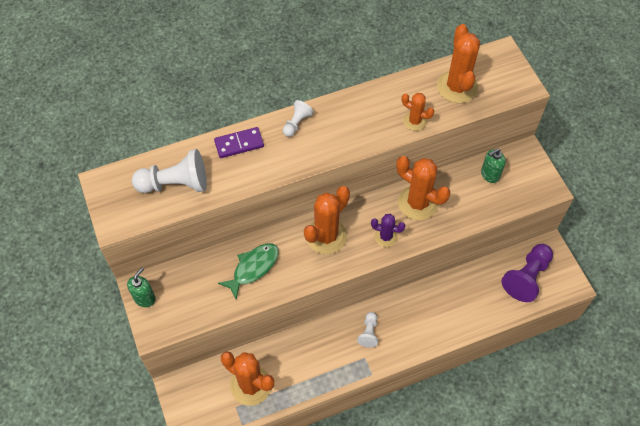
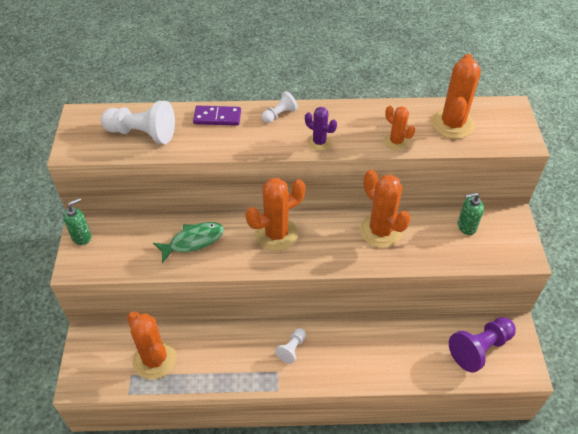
camera: 20 degrees right, 10 degrees down
(386, 237) = (335, 252): purple cactus -> purple cactus (319, 142)

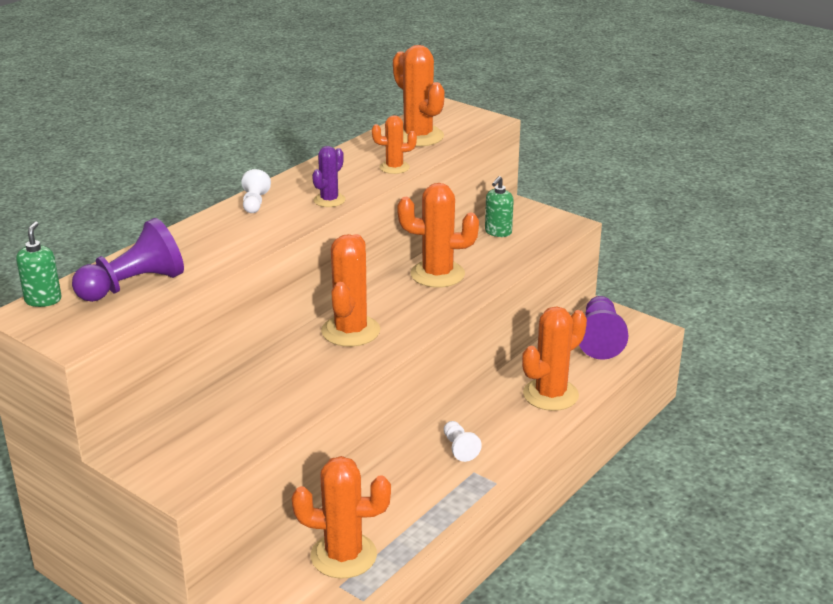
camera: 50 degrees left, 20 degrees down
(82, 237) = (142, 462): green soap dispenser -> green soap dispenser (43, 300)
(142, 133) = (133, 285): white pawn -> purple pawn
(193, 241) = (278, 386): green fish -> none
(217, 117) = (194, 235): purple domino -> none
(319, 142) = (329, 200): purple cactus -> purple cactus turned 45 degrees counterclockwise
(390, 361) = (550, 395): none -> orange cactus

